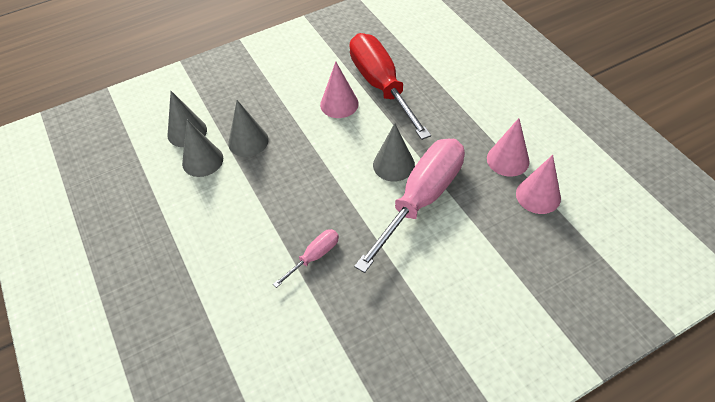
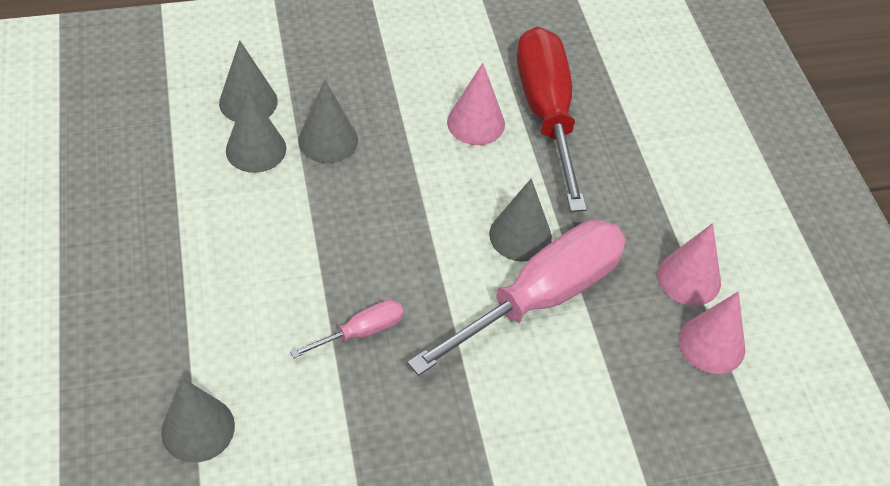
camera: 10 degrees right, 0 degrees up
(227, 356) = (198, 428): none -> grey cone

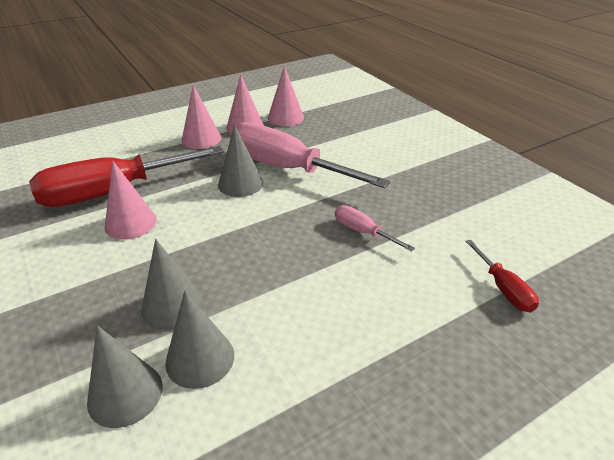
camera: 105 degrees left, 15 degrees down
(198, 428) = (503, 288): grey cone -> red screwdriver
(662, 216) = (201, 139): none -> pink cone

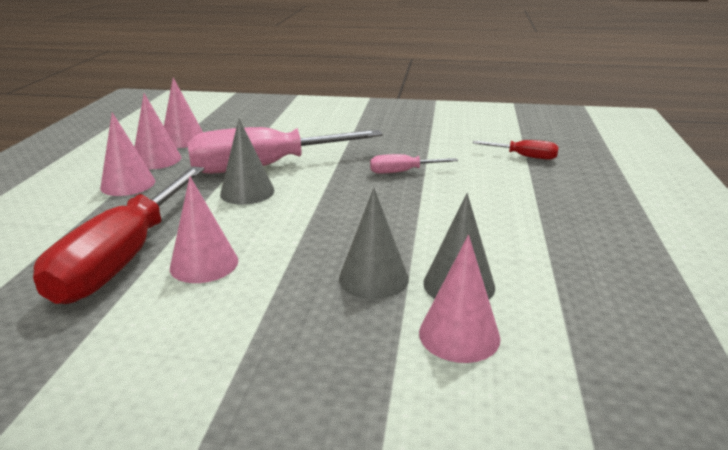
camera: 50 degrees left, 10 degrees down
(125, 393) = (459, 335): grey cone -> pink cone

